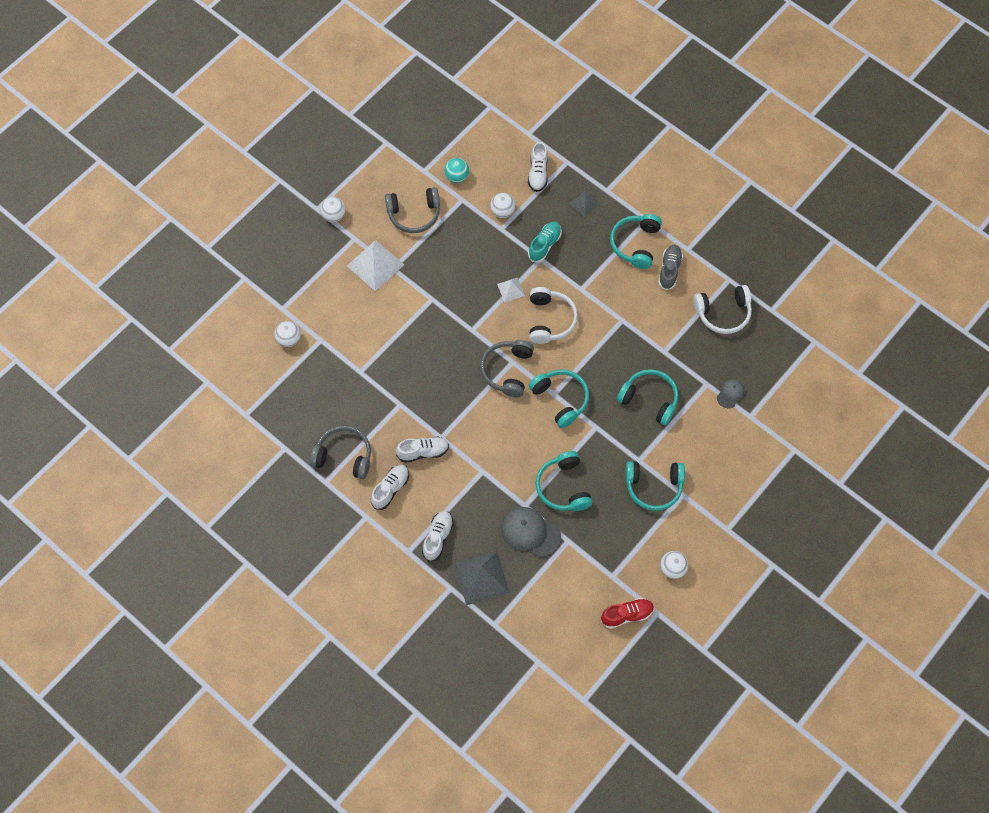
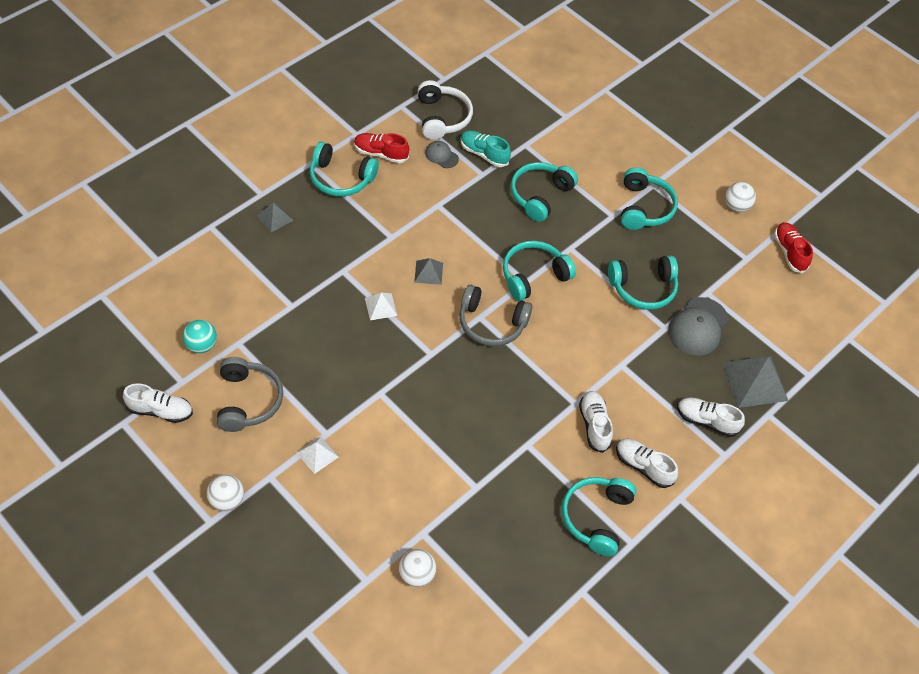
camera: 90 degrees left, 10 degrees down
(344, 456) = (596, 517): grey headphones -> turquoise headphones
(375, 265) = (317, 454): white pyramid -> white pyramid, size x0.53
(502, 211) = (266, 301): white ball -> none
(538, 173) = (219, 258): white shoe -> white shoe (160, 410)
(544, 245) = (324, 264): turquoise shoe -> turquoise shoe (484, 154)
(550, 320) = (428, 272): white headphones -> grey pyramid
(669, 270) = (380, 153): grey shoe -> red shoe
(730, 394) = (539, 127): grey cap -> grey cap (441, 156)

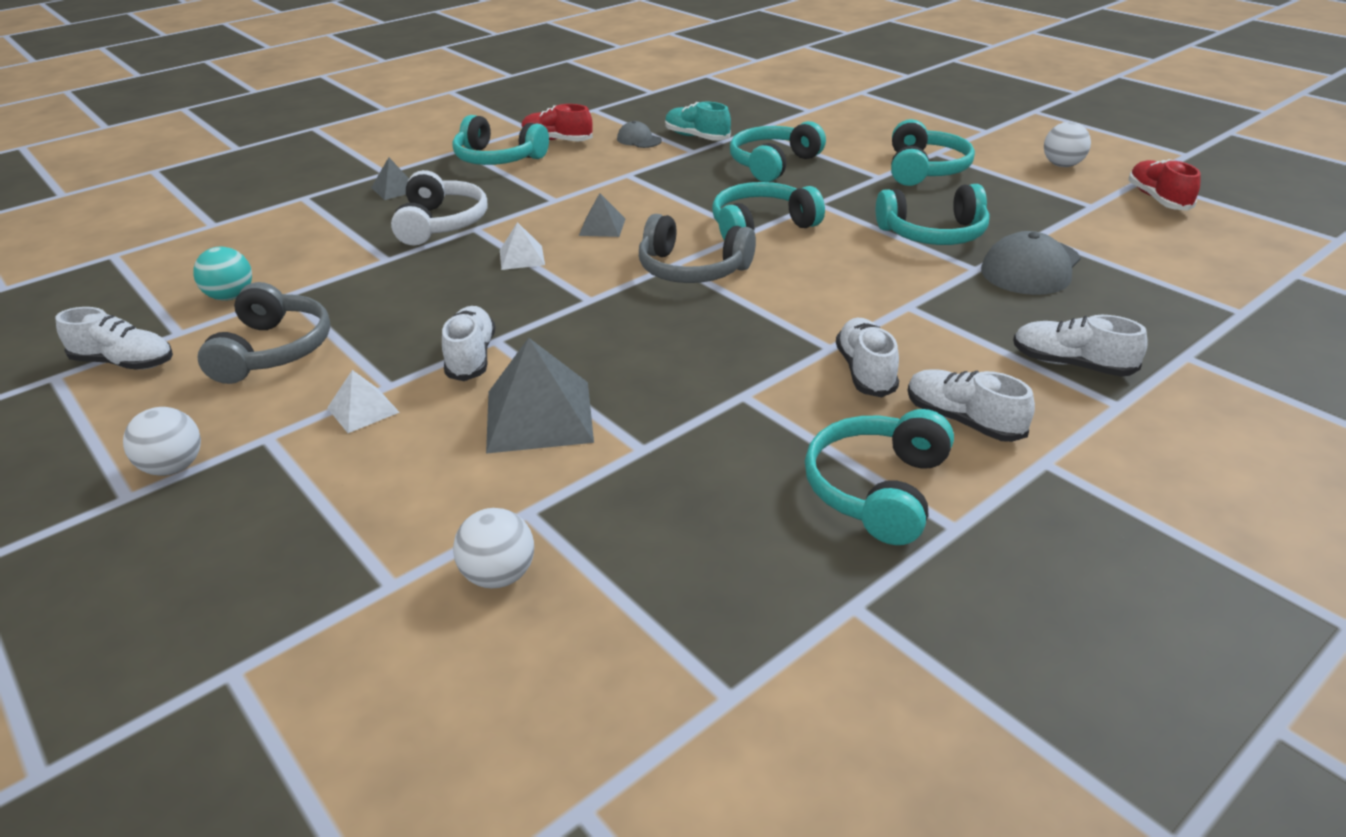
camera: 10 degrees right, 20 degrees down
(369, 409) = (471, 357): none -> white shoe
(442, 117) = (645, 115): white headphones -> white headphones (441, 223)
(754, 381) = (1146, 320): grey pyramid -> grey pyramid (539, 416)

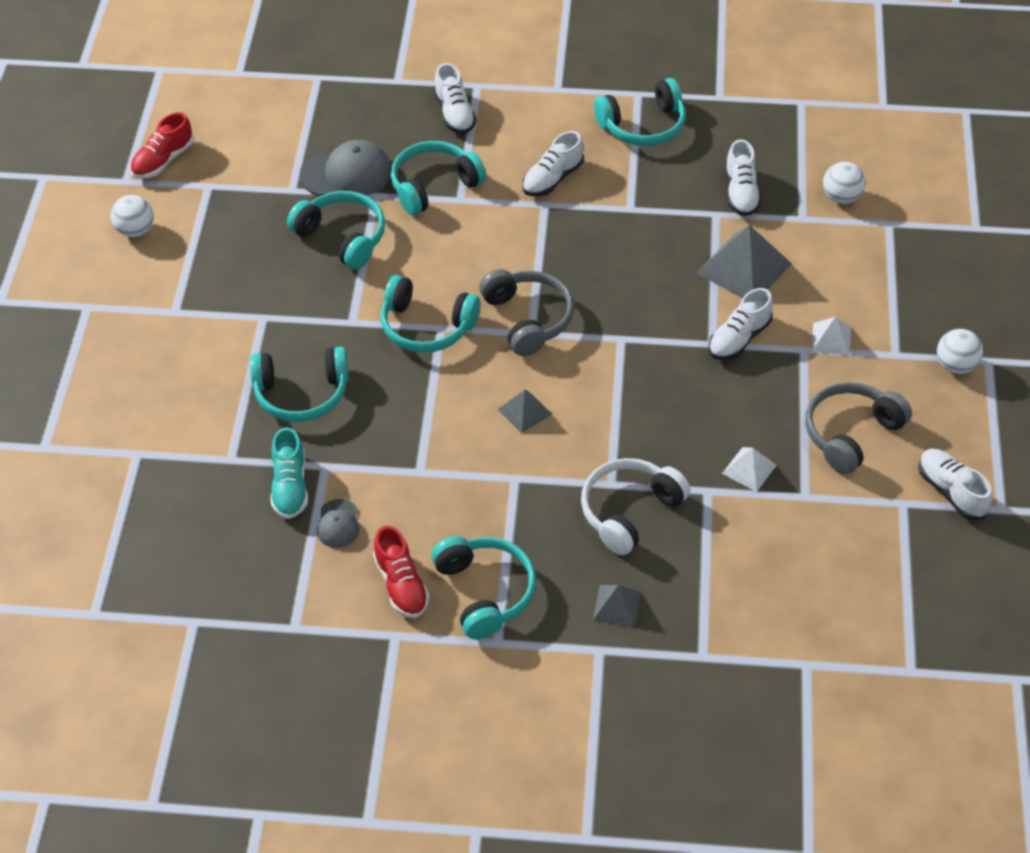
camera: 135 degrees left, 15 degrees up
(231, 297) = (847, 524): turquoise ball -> none
(522, 257) = (616, 417): white pyramid -> white pyramid (749, 469)
(925, 169) = (221, 299): turquoise headphones -> turquoise headphones (433, 186)
(963, 420) = (555, 126): white shoe -> white shoe (741, 193)

